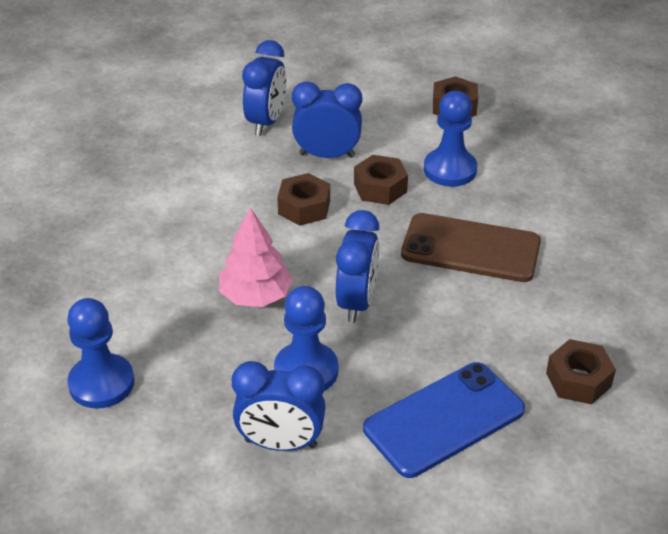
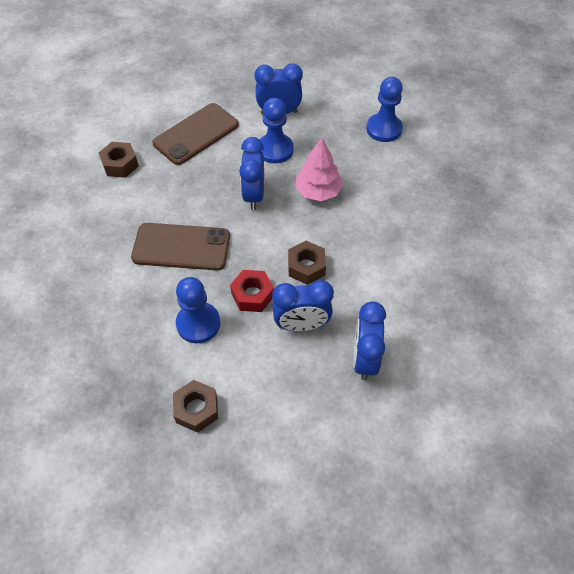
camera: 170 degrees right, 15 degrees up
(380, 188) = (252, 295): brown nut -> red nut
(444, 419) = (196, 134): blue phone -> brown phone

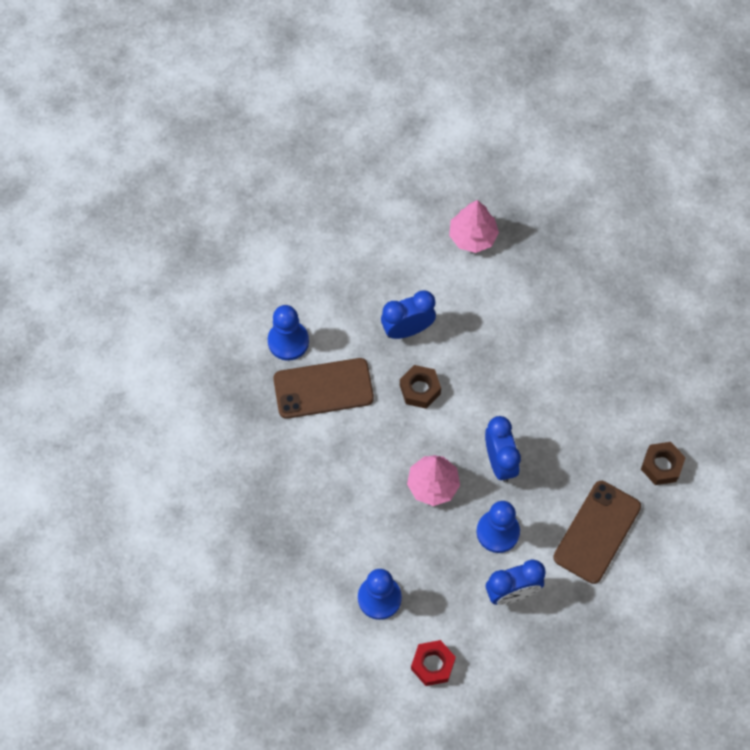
camera: 165 degrees right, 10 degrees up
(181, 247) = (549, 381): brown phone -> brown phone (323, 388)
(196, 409) = (472, 236): brown nut -> pink tree
(198, 323) = (500, 308): blue pawn -> blue pawn (288, 341)
(252, 295) = (461, 347): red nut -> red nut (432, 664)
(364, 359) = (344, 312): blue clock -> none

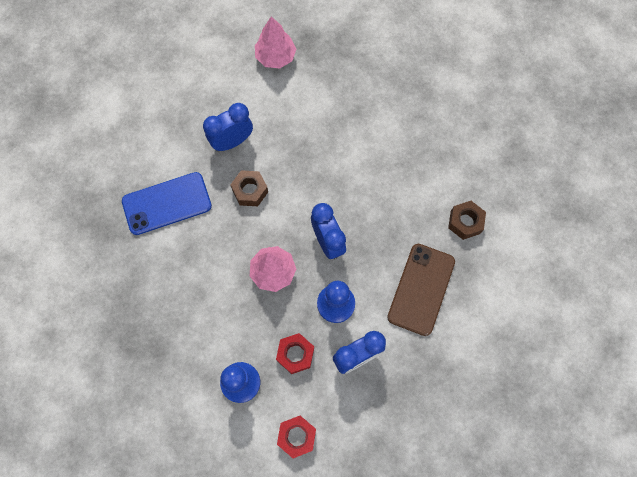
camera: 10 degrees left, 5 degrees up
(288, 341) = (131, 168): blue pawn -> none
(323, 388) = (167, 203): brown phone -> blue phone
(444, 578) = (295, 354): none -> red nut

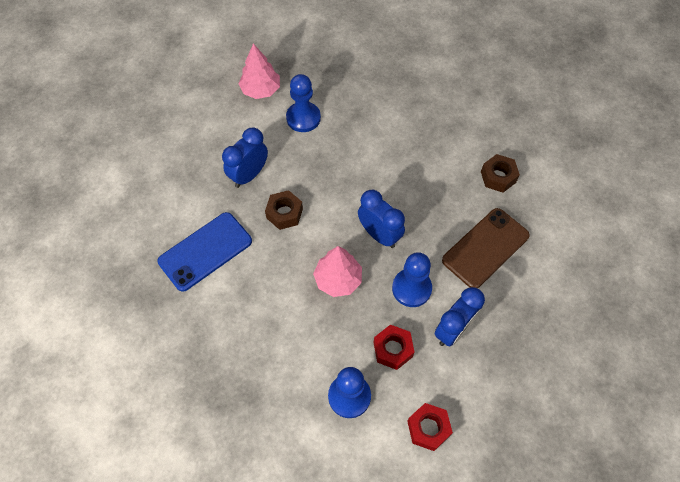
camera: 20 degrees left, 10 degrees down
(304, 99) = (303, 118): none -> blue pawn
(421, 289) = (485, 248): brown phone -> brown phone turned 45 degrees clockwise

